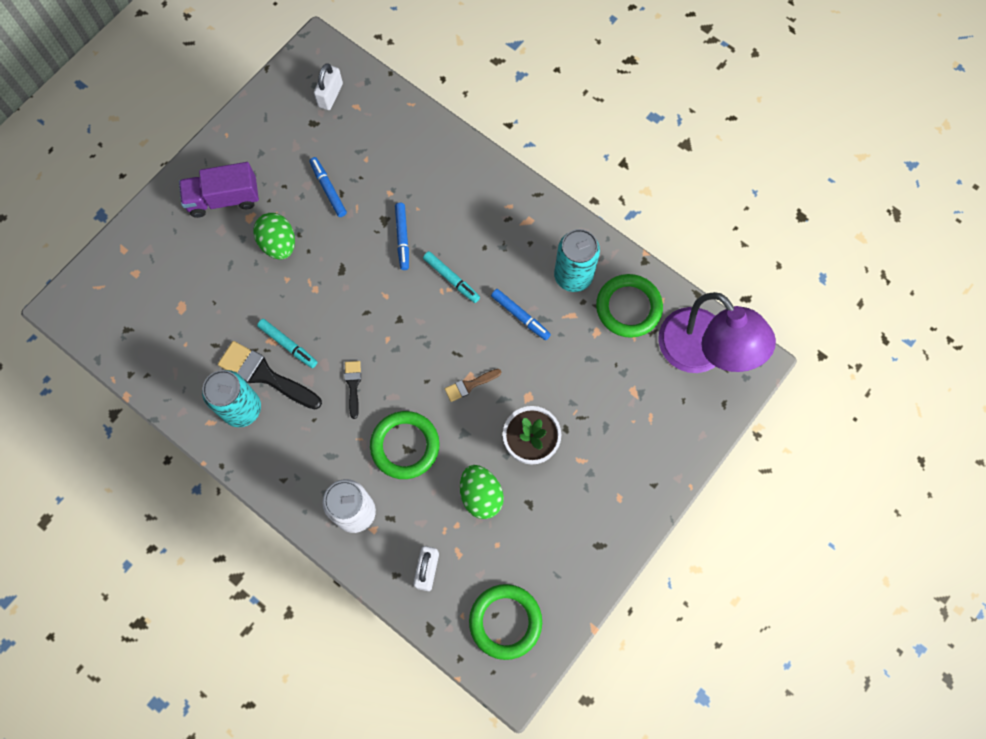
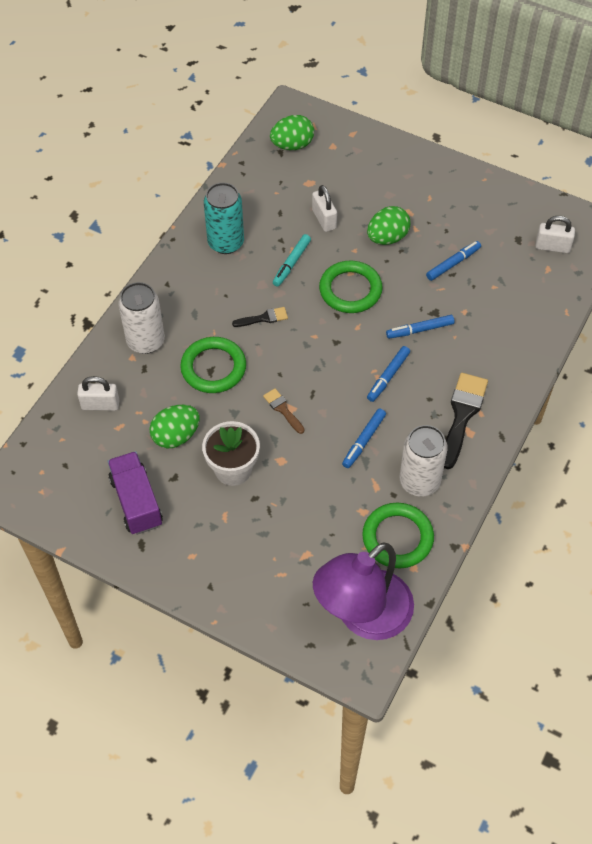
camera: 80 degrees right, 15 degrees down
(121, 315) = (292, 145): none -> green egg
(224, 198) = (420, 190): purple truck -> purple truck (136, 502)
(237, 301) = (324, 219): none -> white padlock
(265, 375) = (260, 252): black brush -> black brush (462, 415)
(451, 279) = (388, 376): turquoise marker -> blue marker
(505, 621) = (59, 474): green ring -> green ring (350, 290)
(573, 276) = (419, 481): turquoise can -> white can

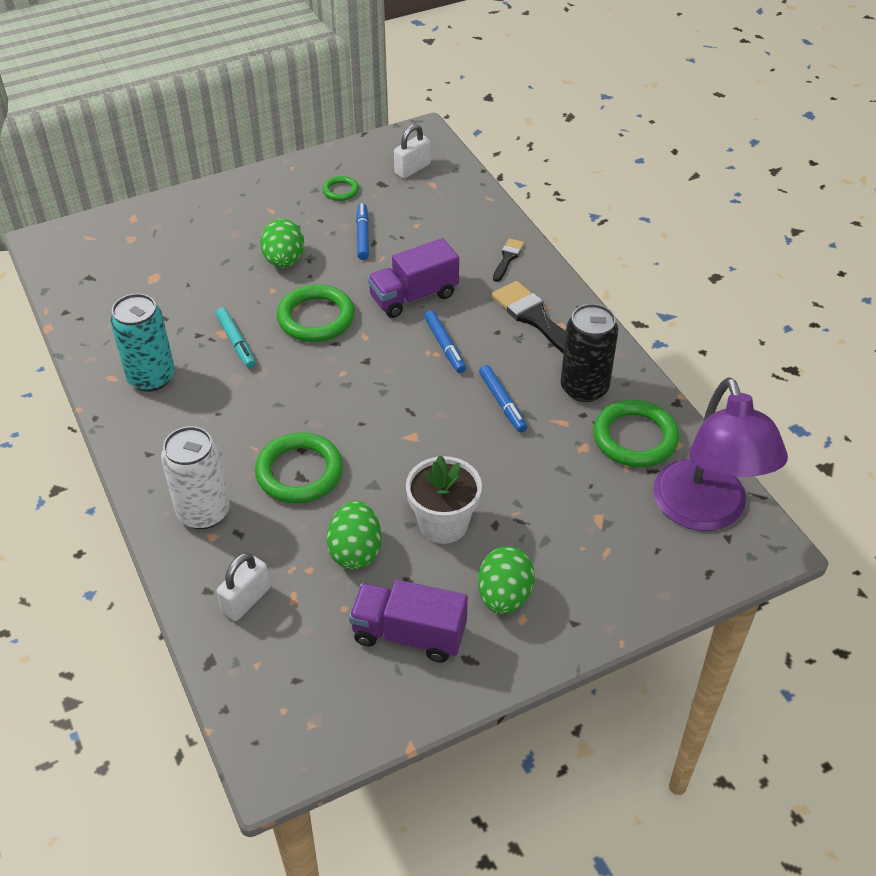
camera: 55 degrees left, 10 degrees down
(263, 318) = (279, 399): black brush -> black brush (507, 258)
(283, 409) = (407, 444): brown brush -> none
(292, 145) = (92, 265): green egg -> green egg (504, 596)
(324, 219) = (210, 291): white padlock -> none
(419, 481) = (584, 388): white can -> black can
(420, 330) = (413, 296): blue marker -> purple truck
(487, 221) = (340, 191): none -> green ring

